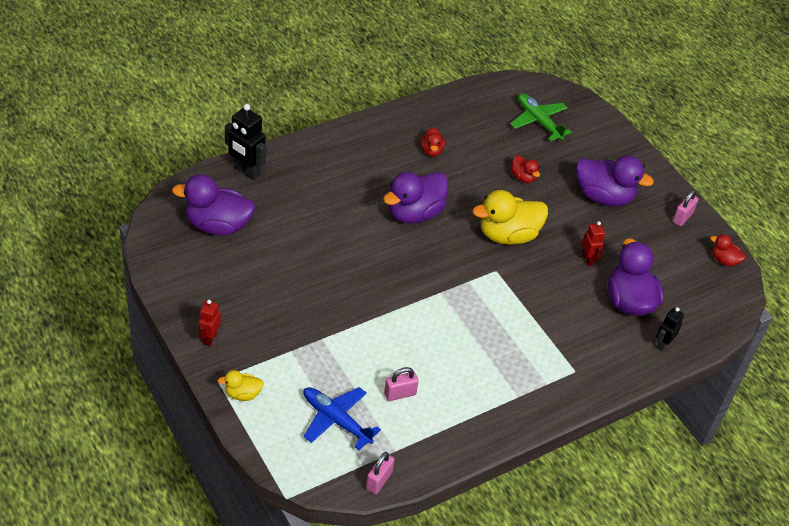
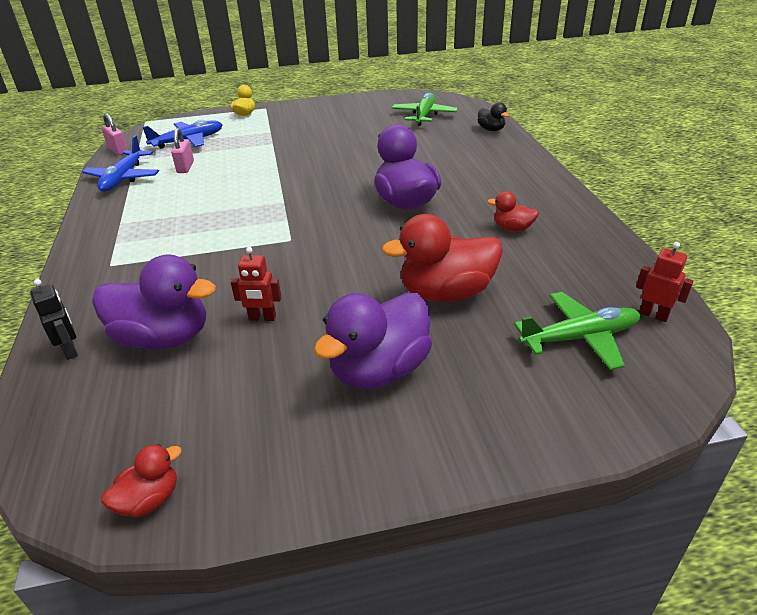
camera: 115 degrees right, 10 degrees down
(209, 338) = (305, 107): red robot -> red robot (653, 315)
(217, 226) = (424, 116): purple duck -> green plane
(246, 171) = (491, 129): black robot -> black duck
(439, 438) = (123, 178): none -> blue plane
(508, 235) = (341, 258): yellow duck -> none
(523, 177) = (446, 293): red duck -> red duck, size x2.03
(682, 217) = (287, 470): pink padlock -> none

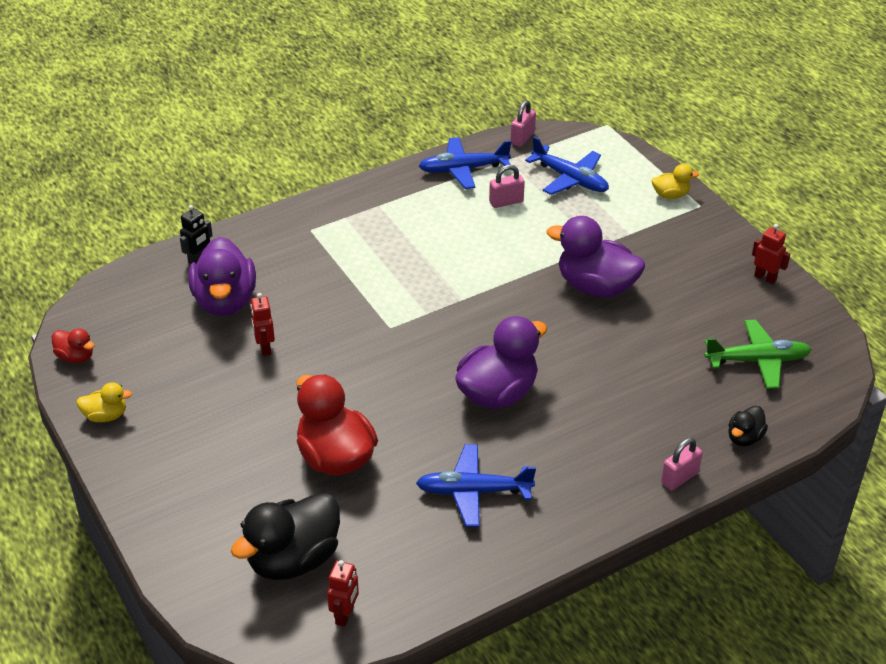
camera: 70 degrees right, 5 degrees up
(291, 476) = (106, 416): none -> yellow duck
(351, 102) = (765, 278): none -> red robot
(379, 370) = (218, 435): purple duck -> purple duck (595, 286)
(512, 228) = (474, 491): red duck -> blue plane
(520, 153) = (679, 478): none -> pink padlock
(579, 338) = (293, 559): green plane -> black duck

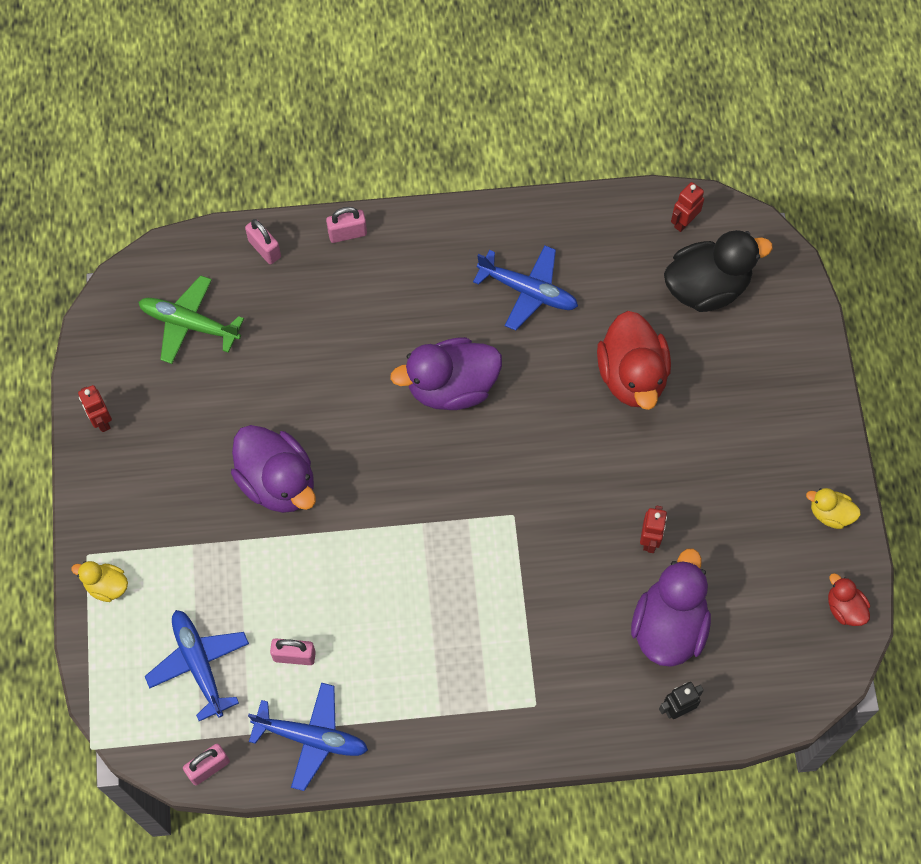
camera: 155 degrees left, 25 degrees up
(744, 438) = (264, 249): black duck -> pink padlock

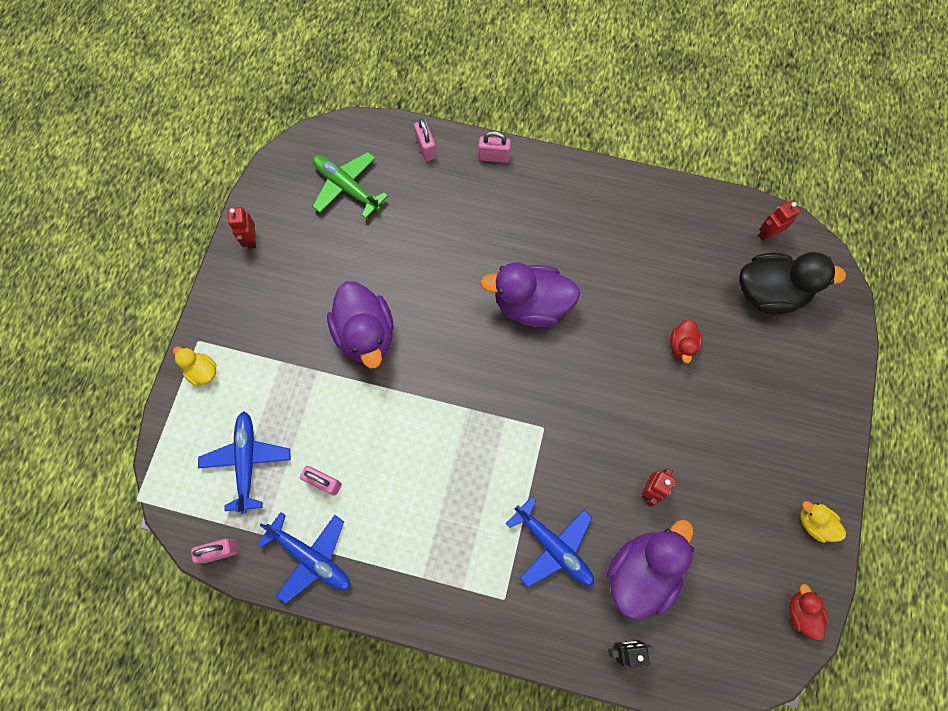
camera: 20 degrees right, 5 degrees up
(527, 291) = (620, 247): blue plane -> blue plane (553, 546)
(632, 376) = (682, 345): red duck -> red duck, size x0.49

